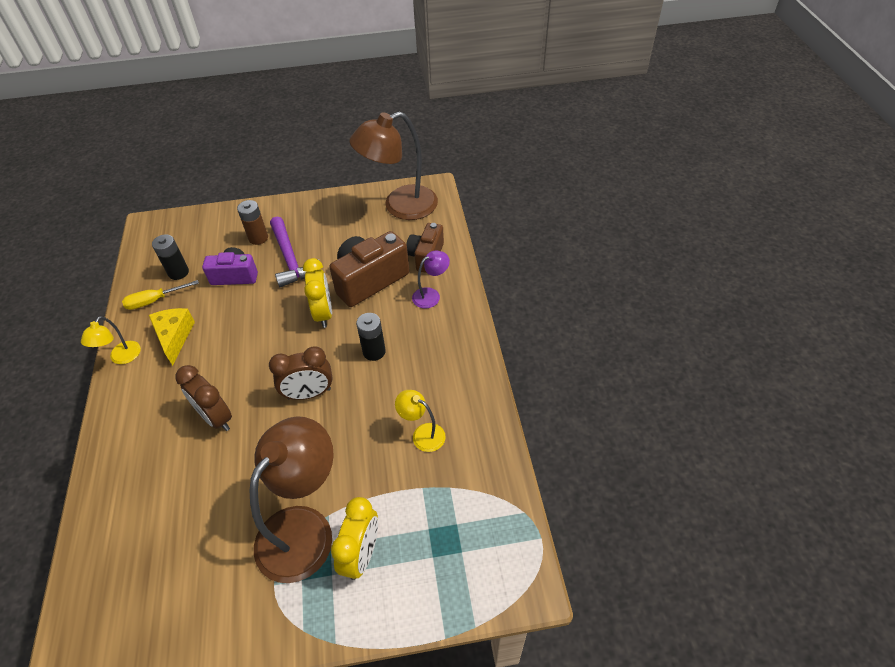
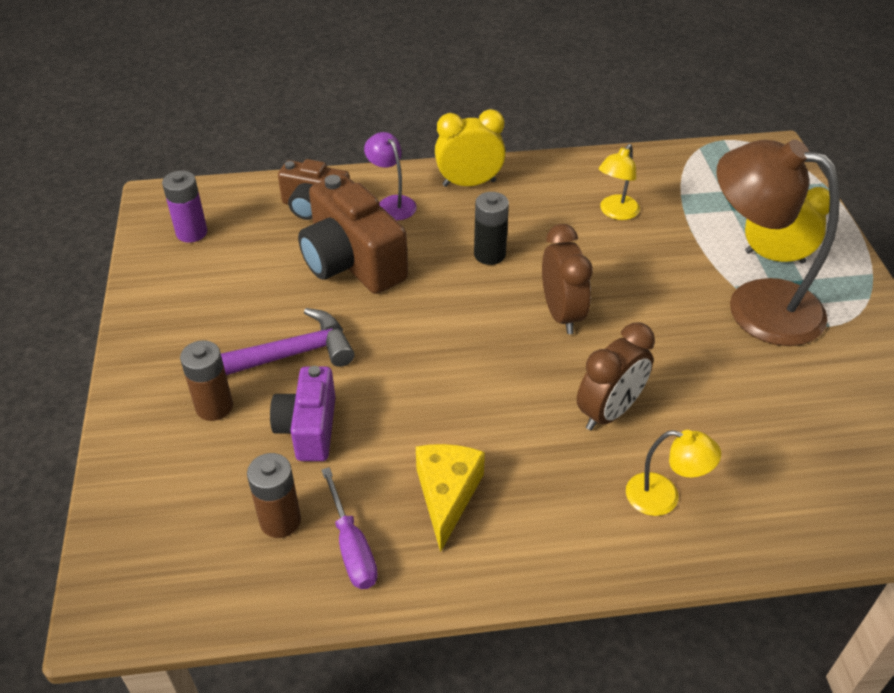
camera: 90 degrees left, 5 degrees down
(122, 358) = (491, 570): yellow lamp -> yellow lamp (663, 497)
(154, 301) = (352, 547): yellow screwdriver -> purple screwdriver
(174, 337) = (447, 495): yellow cheese -> yellow cheese turned 105 degrees clockwise
(178, 272) = (280, 521): black battery -> brown battery
(323, 313) = (413, 308): yellow clock -> yellow clock (469, 183)
(400, 206) = (191, 232): brown lamp -> purple battery

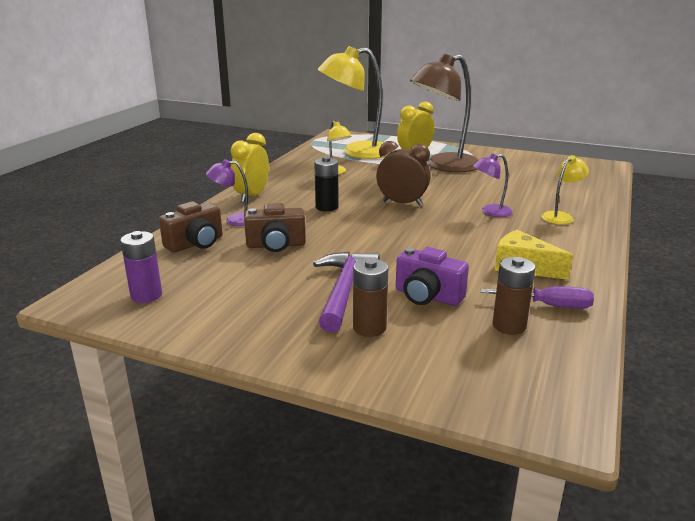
camera: 60 degrees left, 20 degrees down
(352, 262) = (276, 245): brown camera -> brown camera, size x0.63
(609, 412) = (490, 212): brown clock -> purple lamp
(718, 199) = (356, 152): none -> yellow lamp

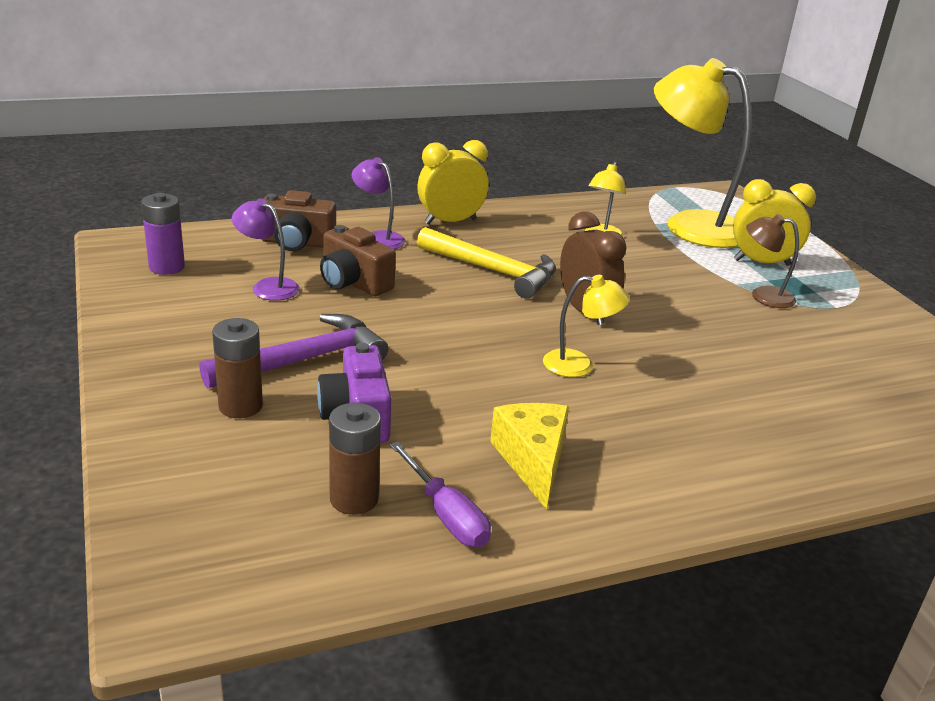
camera: 45 degrees right, 5 degrees up
(327, 207) = (493, 271): black battery -> yellow hammer
(444, 166) = (763, 296): brown lamp -> brown lamp, size x0.47
(490, 212) = (667, 381): purple lamp -> purple lamp (268, 286)
(561, 216) = (754, 443): yellow lamp -> yellow lamp (579, 365)

